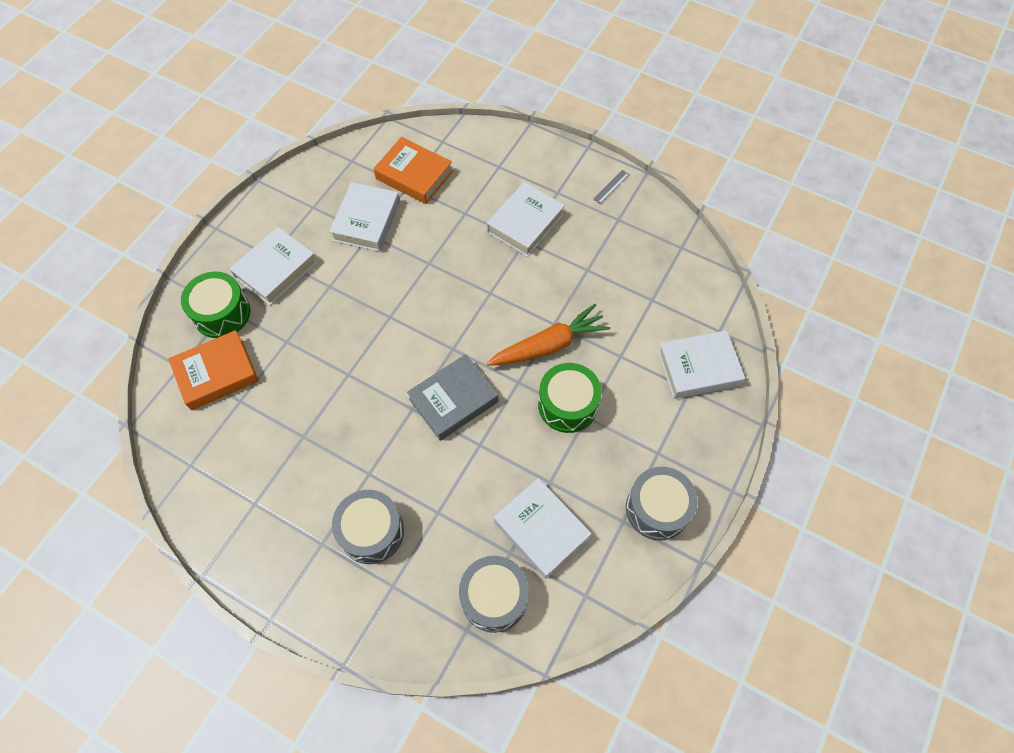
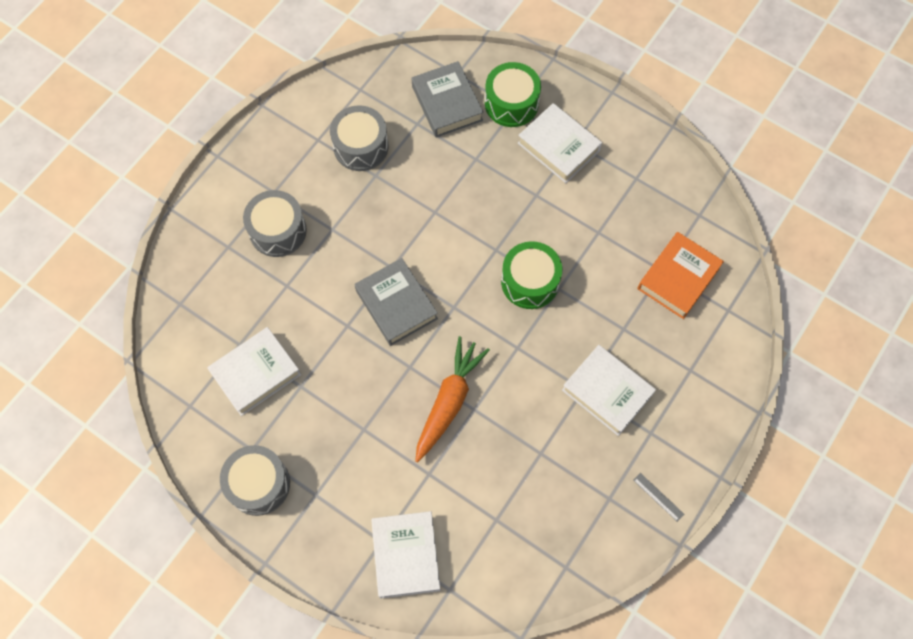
camera: 95 degrees right, 5 degrees up
(217, 374) = (447, 103): orange book -> grey book
(366, 221) = (616, 229): white book -> none
(494, 597) = (203, 328): grey drum -> grey drum (361, 146)
(549, 345) = (449, 401): orange carrot -> orange carrot turned 135 degrees counterclockwise
(567, 405) = (379, 412): green drum -> green drum (530, 282)

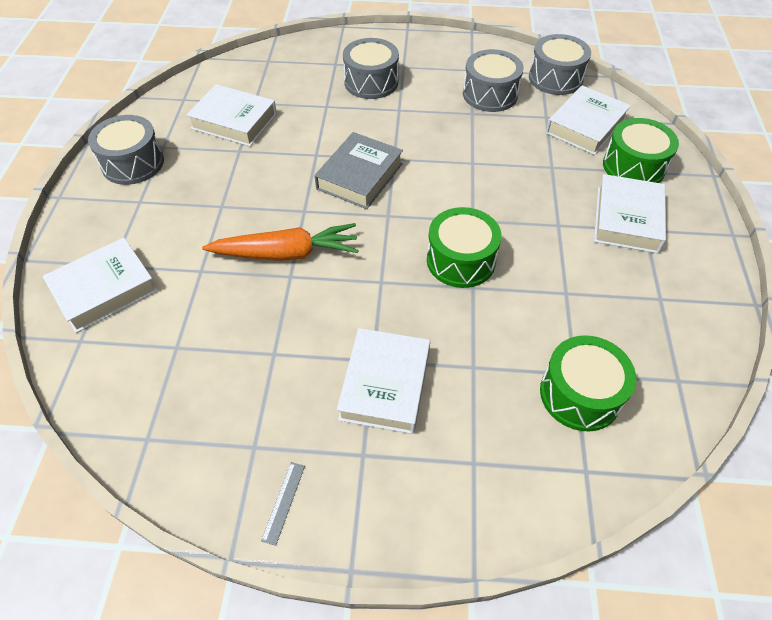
camera: 60 degrees right, 15 degrees down
(374, 83) = (555, 78): none -> grey drum
(447, 103) = (585, 126): grey book -> white book
(678, 278) = (580, 394): orange book -> green drum

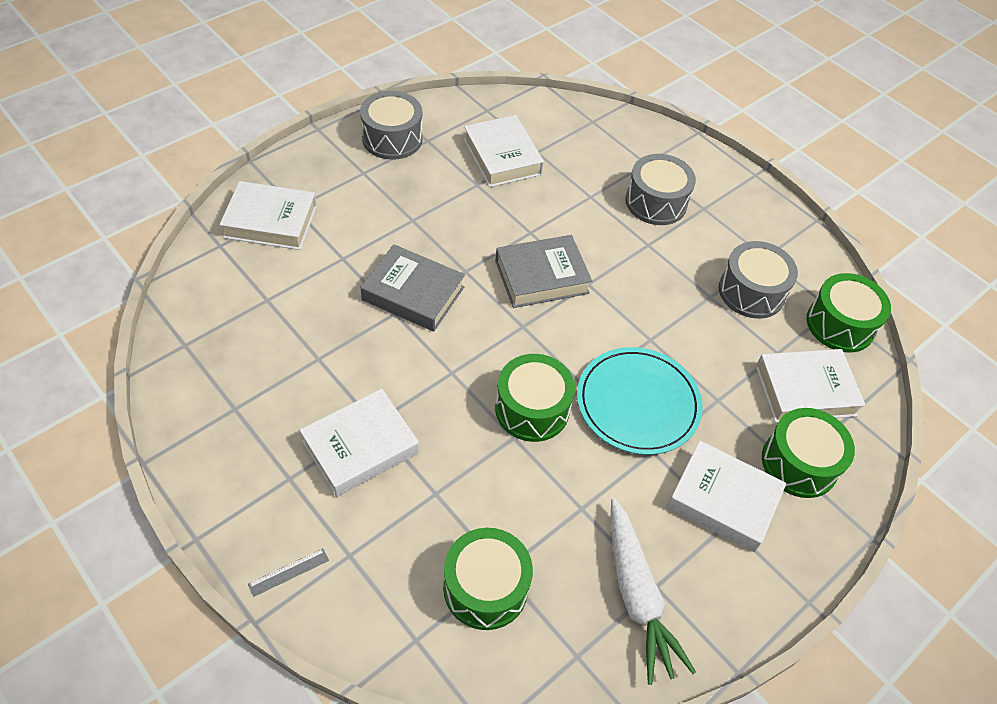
camera: 40 degrees right, 0 degrees up
(283, 502) = (209, 459): grey ruler -> grey ruler (288, 572)
(286, 253) = (413, 293): orange carrot -> grey book
(514, 204) = (638, 403): none -> turquoise plate
(555, 78) = (840, 324): grey drum -> green drum
(627, 219) = (723, 500): white book -> white book turned 60 degrees clockwise
(659, 314) = (637, 596): none -> white carrot

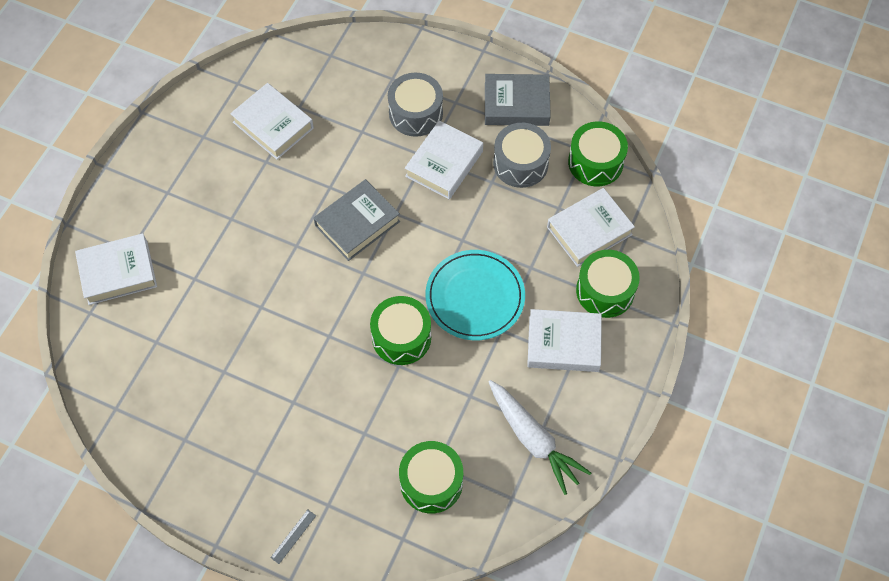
camera: 20 degrees left, 10 degrees up
(360, 447) = (293, 425): white book -> white book (444, 164)
(392, 138) = (173, 148): grey drum -> none
(413, 293) = (266, 284): grey book -> grey book (516, 104)

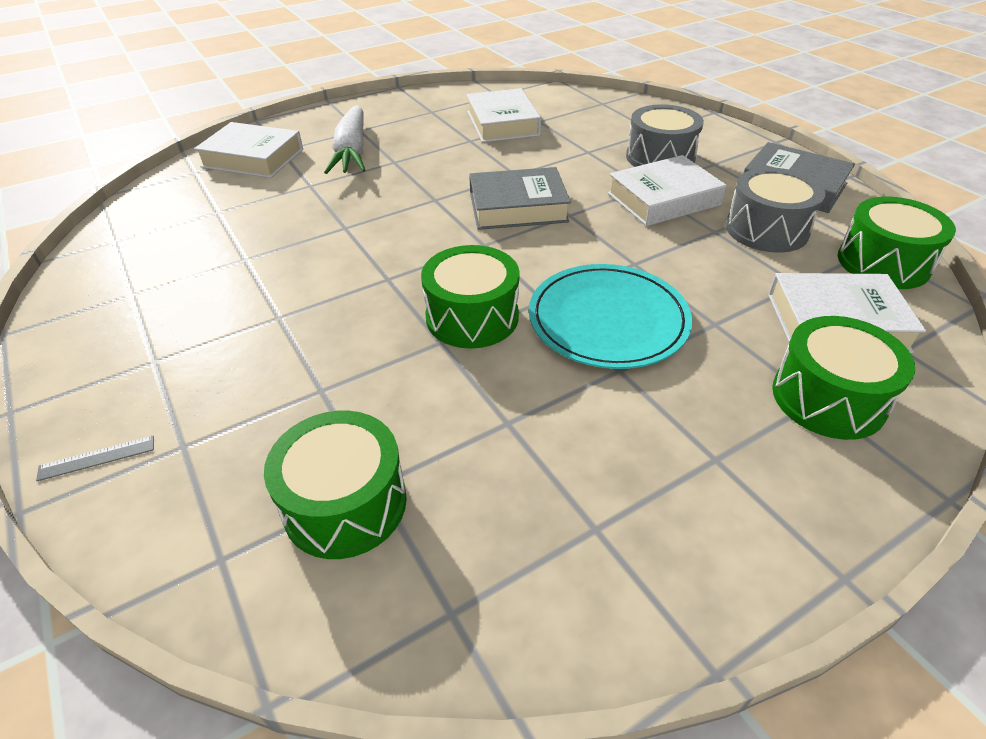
camera: 35 degrees right, 20 degrees down
(533, 439) = (564, 539): white carrot -> white carrot (352, 152)
(563, 344) = (712, 431): white book -> none

